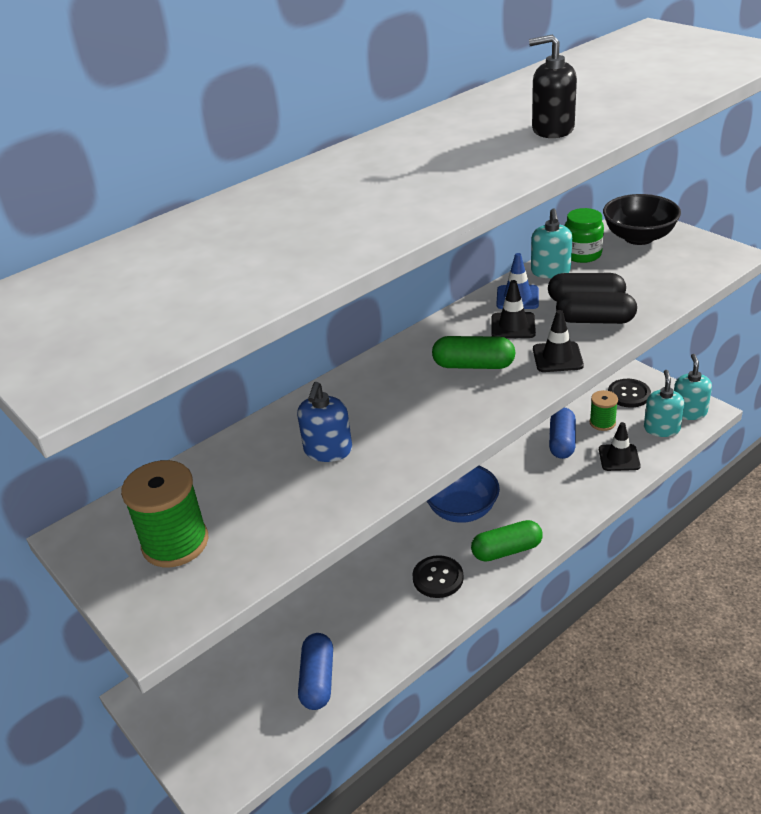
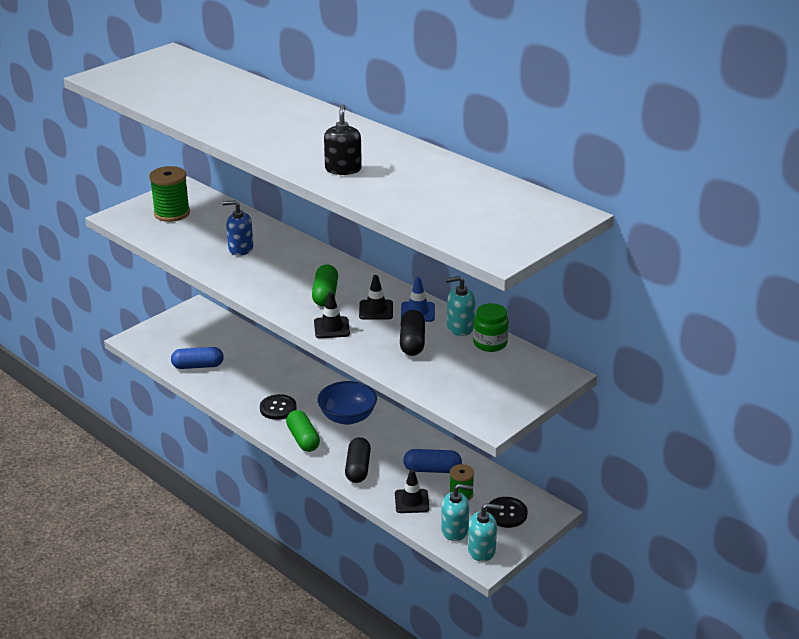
camera: 80 degrees right, 5 degrees down
(595, 320) = (381, 345): black capsule -> black capsule (358, 468)
(639, 237) = (523, 374): black bowl -> none

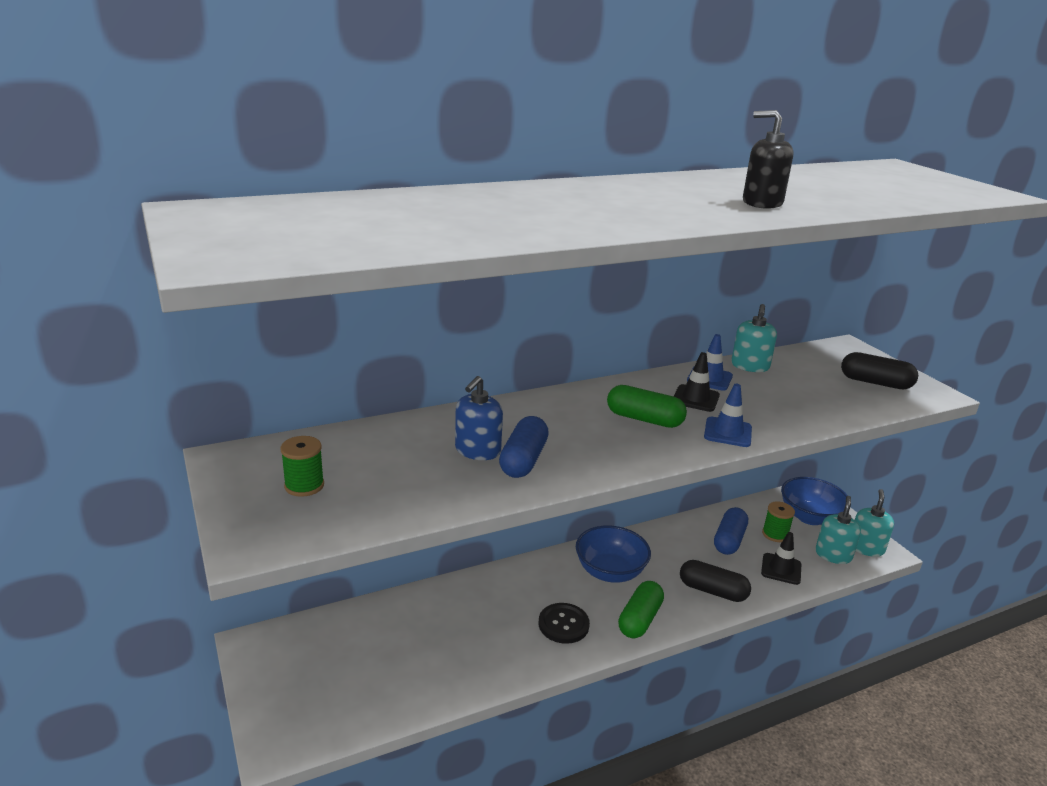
camera: 70 degrees left, 5 degrees down
(172, 213) = (304, 485): green spool -> green spool, size x0.60
(198, 366) = (413, 680): blue capsule -> blue capsule (523, 460)
(303, 439) = (639, 619): green capsule -> green capsule turned 60 degrees counterclockwise
(331, 328) = (727, 432): black traffic cone -> blue traffic cone
(412, 342) = (774, 395): black capsule -> black capsule (875, 383)
(490, 343) = (786, 360): green jar -> none
(506, 513) = (810, 517): black button -> blue bowl

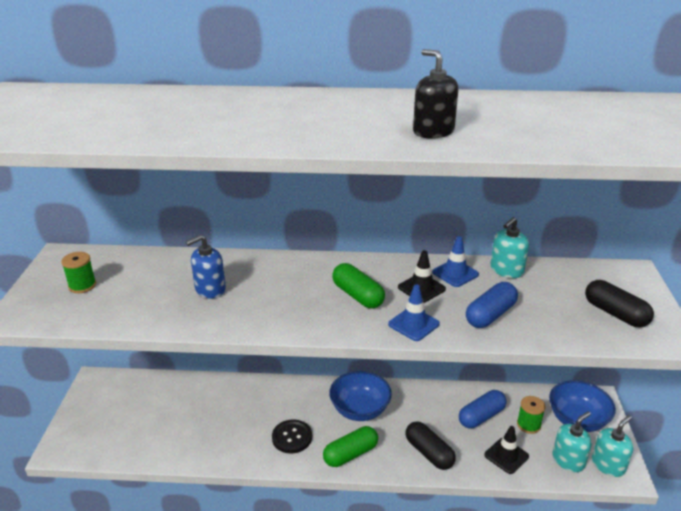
camera: 30 degrees right, 5 degrees up
(523, 460) = (232, 305): blue capsule -> blue capsule (490, 315)

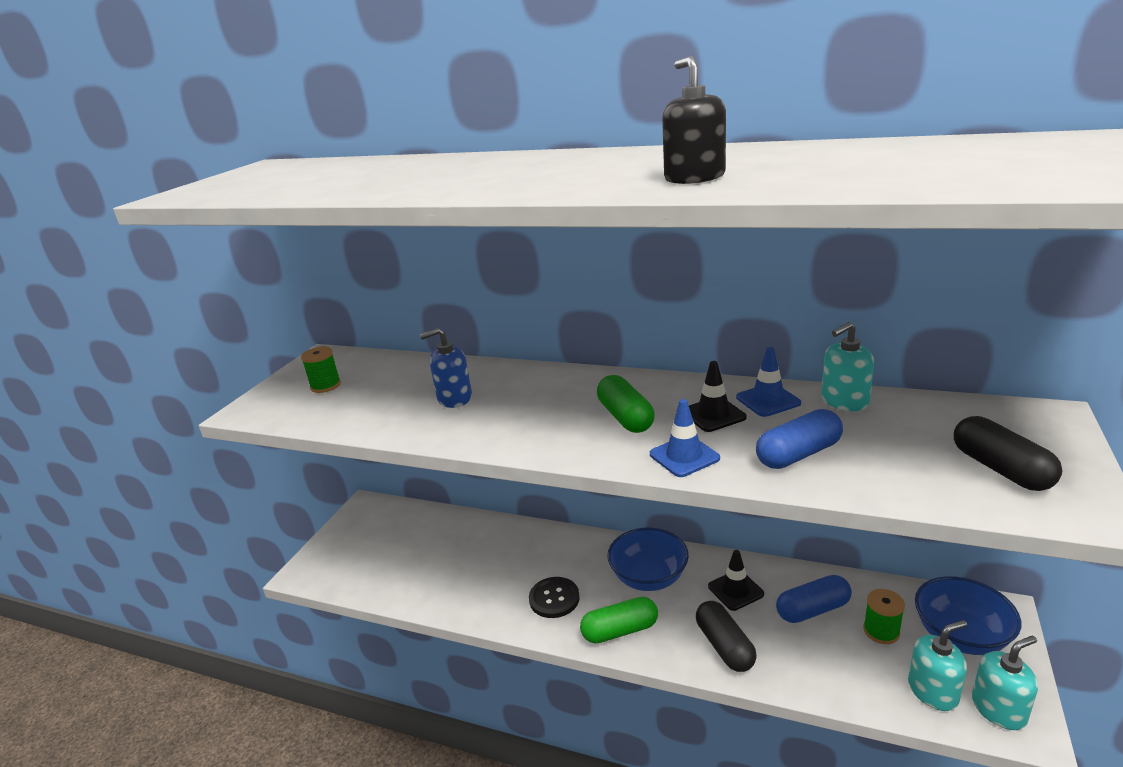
camera: 20 degrees right, 5 degrees down
(506, 456) = (836, 668): black traffic cone -> black traffic cone (735, 590)

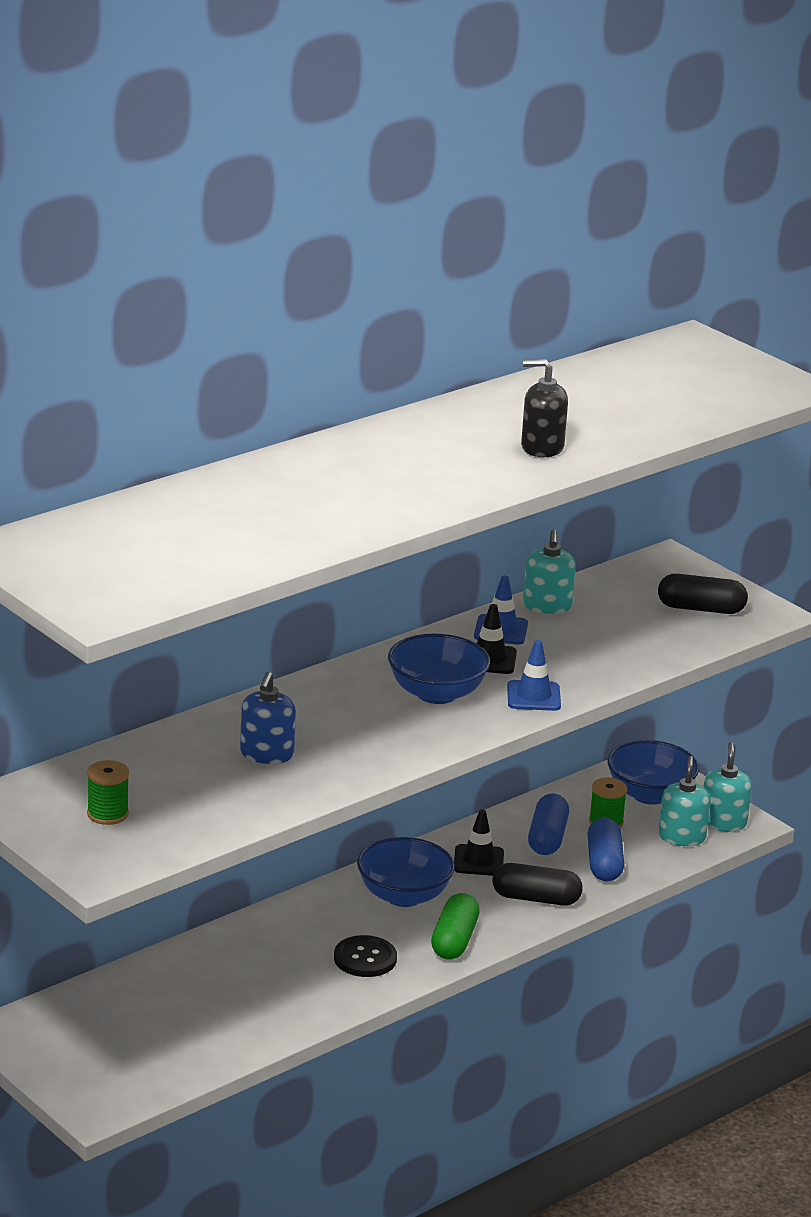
camera: 65 degrees left, 0 degrees up
(625, 417) = (436, 693): green capsule -> blue bowl
(798, 454) = (592, 657): blue capsule -> blue capsule (604, 863)

